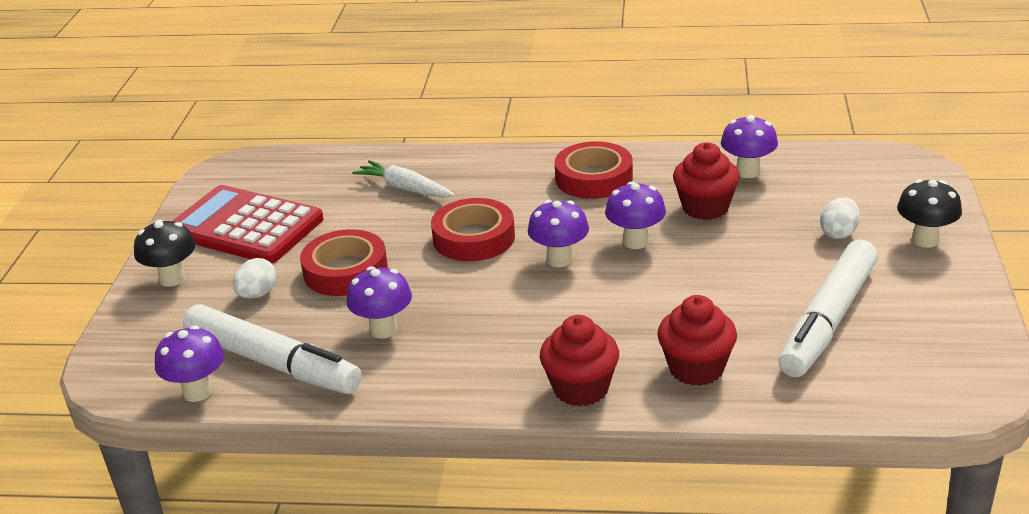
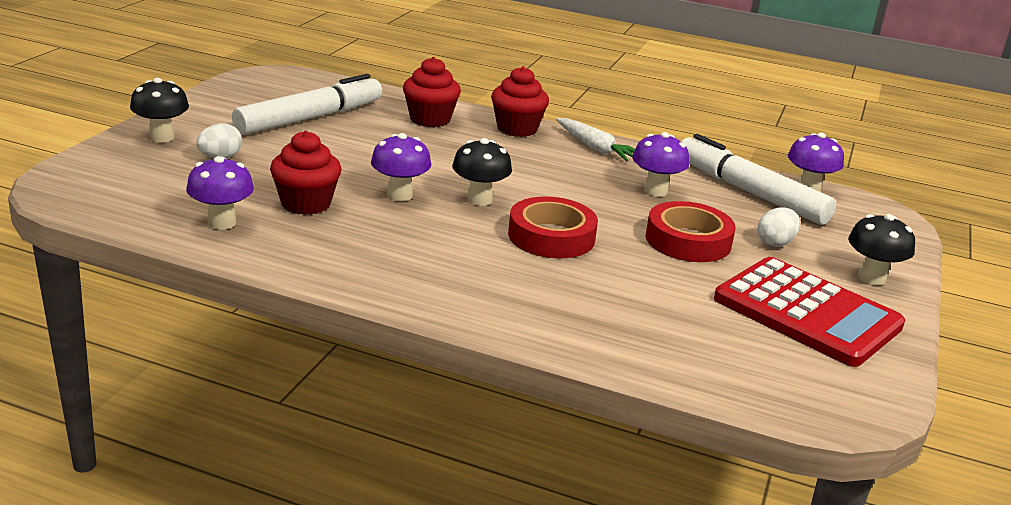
camera: 170 degrees left, 5 degrees down
(404, 188) = (612, 308): white carrot -> white carrot (595, 148)
(559, 259) = (479, 200): purple mushroom -> black mushroom
(594, 178) = (387, 260): red tape -> none

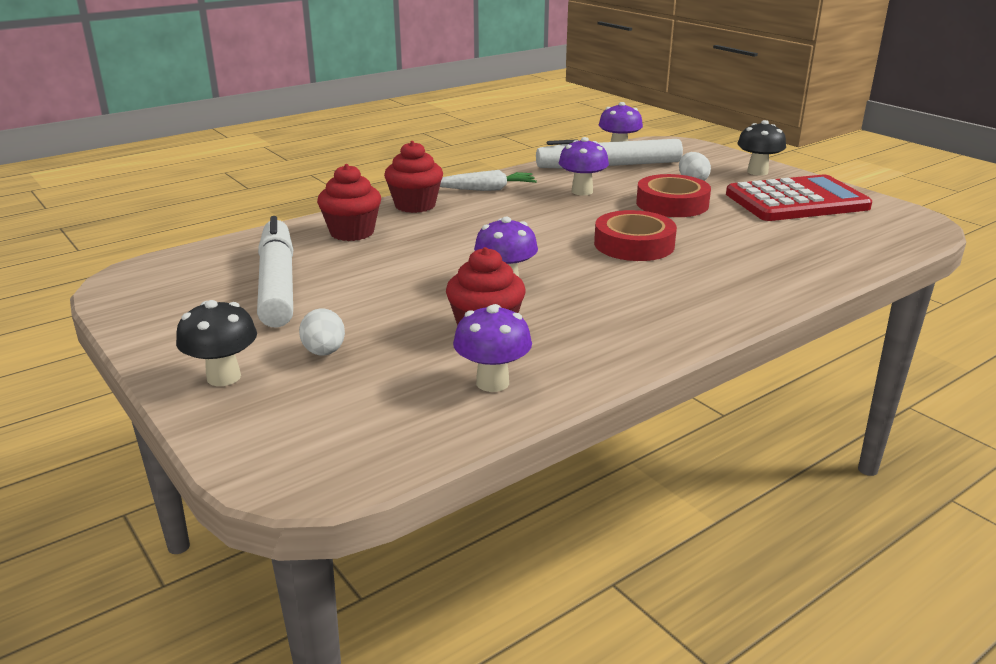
camera: 55 degrees left, 0 degrees up
(479, 200) = (544, 253): black mushroom -> none

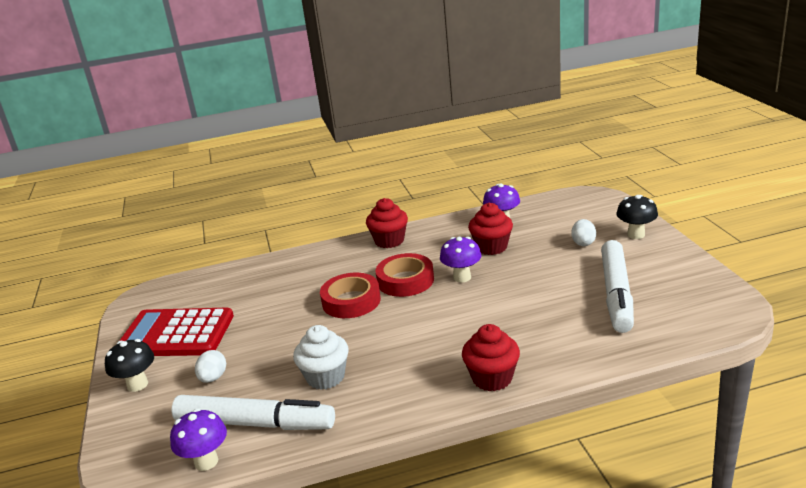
camera: 155 degrees left, 0 degrees up
(352, 232) = (558, 344): red cupcake -> red cupcake (389, 241)
(486, 189) = (411, 396): white carrot -> none
(582, 191) = (325, 377): purple mushroom -> white cupcake
(672, 204) = (272, 345): red tape -> red tape (405, 280)

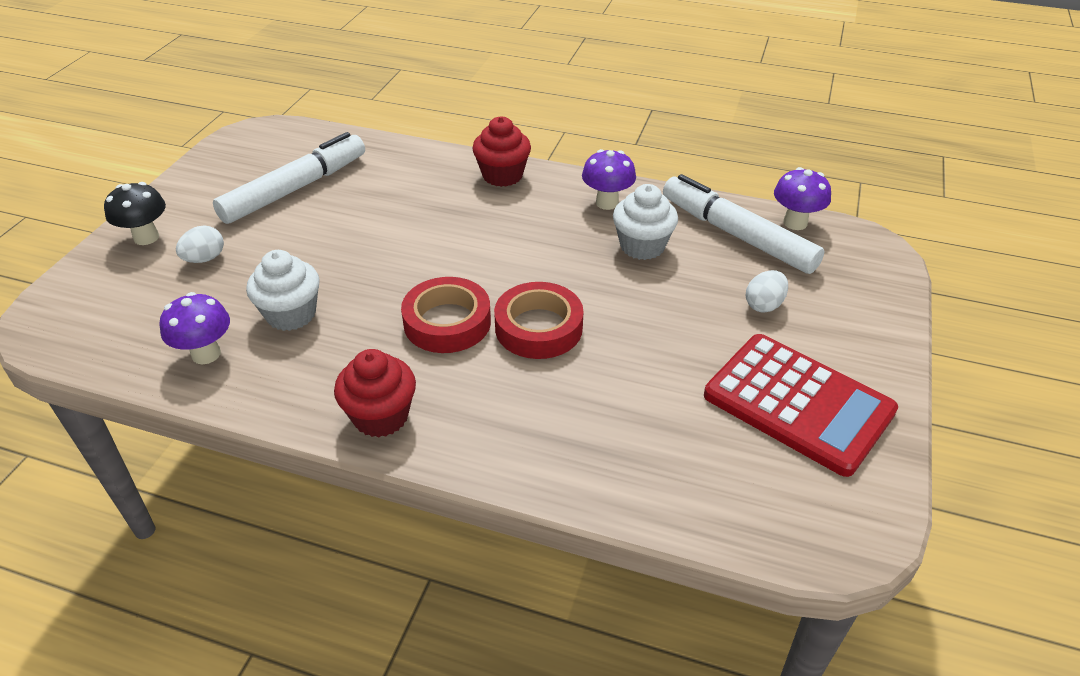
camera: 150 degrees left, 15 degrees up
(137, 385) = (862, 343): black mushroom -> none
(462, 277) = (385, 288): purple mushroom -> purple mushroom (607, 203)
(491, 247) = (291, 314): red cupcake -> white cupcake

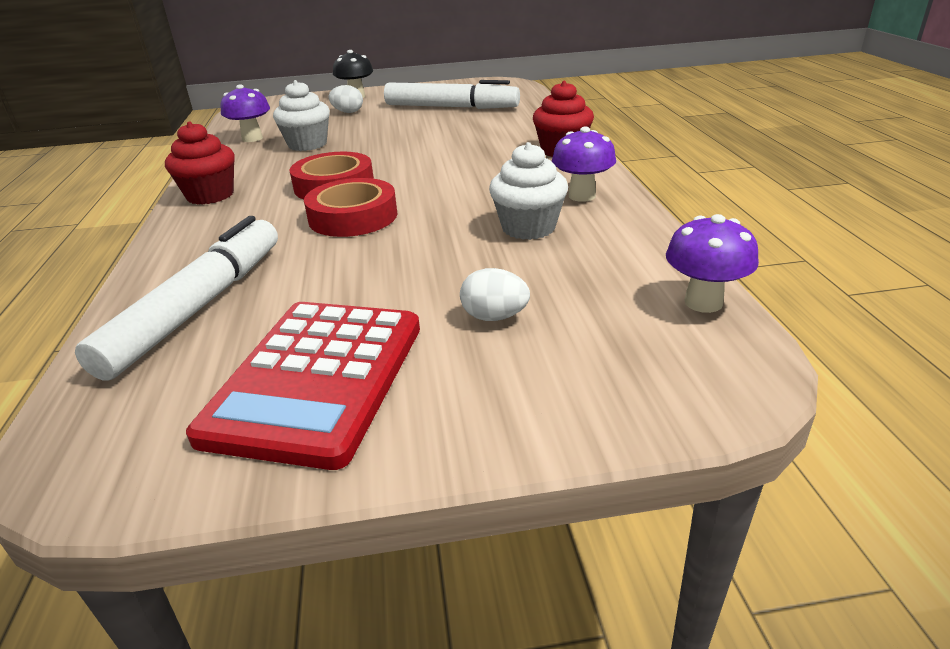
camera: 65 degrees right, 10 degrees down
(737, 235) = (619, 271): white marker -> white marker (198, 307)

